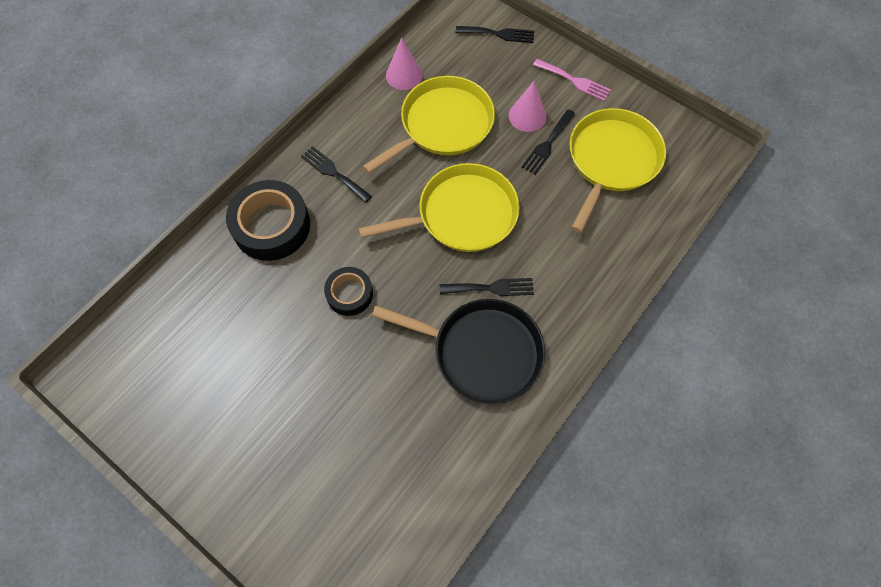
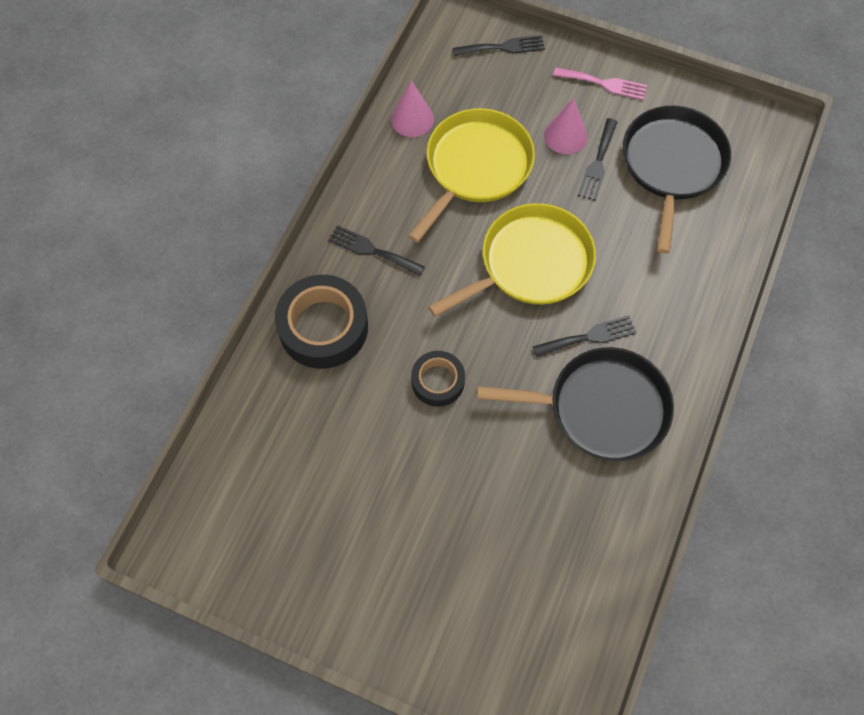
camera: 15 degrees left, 0 degrees up
(611, 160) = (672, 165): yellow pan -> black pan

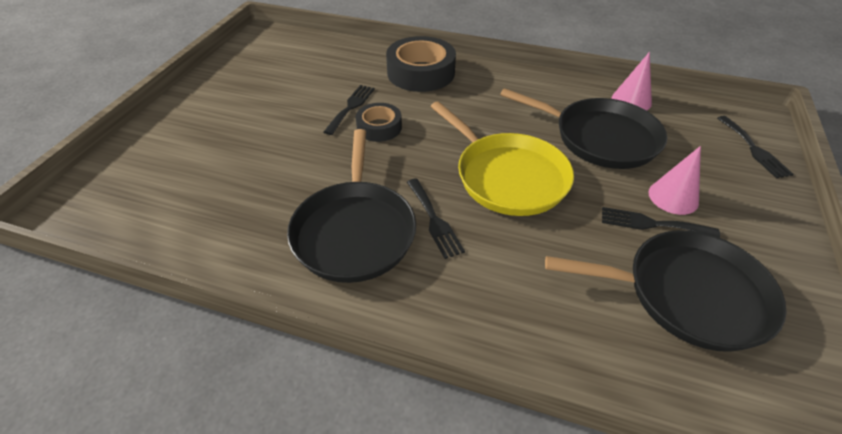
camera: 85 degrees right, 20 degrees down
(372, 250) = (493, 89): black fork -> black fork (351, 107)
(475, 167) = (600, 138): yellow pan -> black pan
(604, 84) = (767, 227): pink fork -> none

